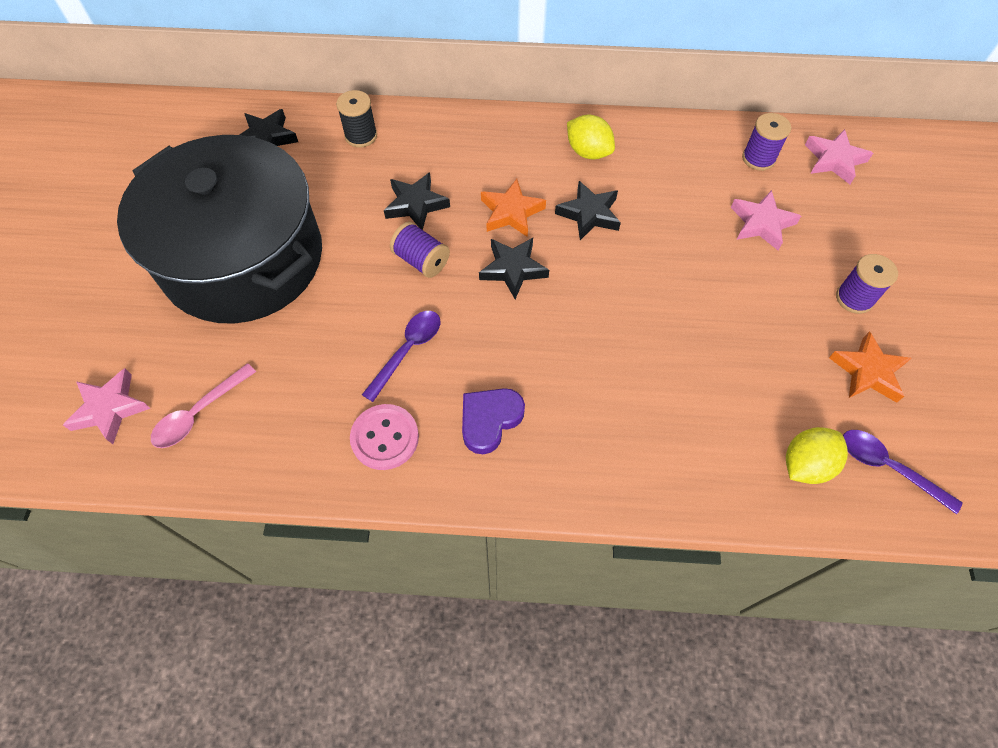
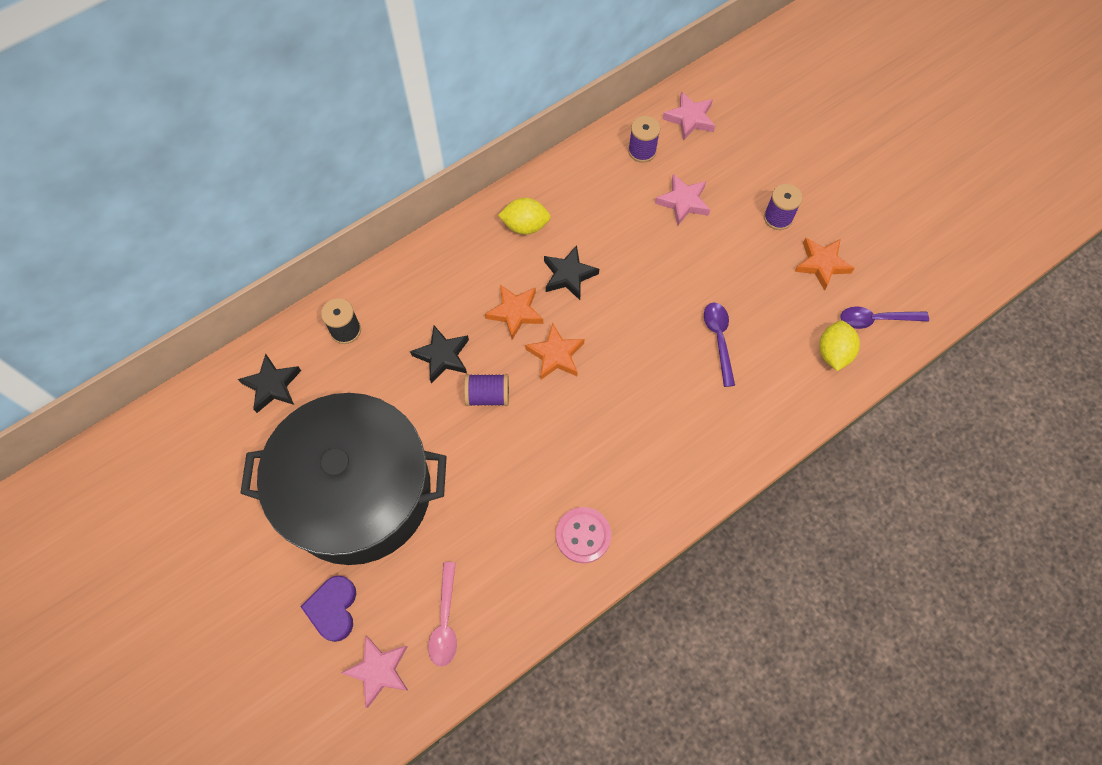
camera: 40 degrees left, 5 degrees up
(407, 350) = (541, 467): purple spoon -> purple spoon (719, 339)
(489, 420) = (636, 471): purple heart -> purple heart (333, 609)
(513, 269) = (555, 355): black star -> orange star

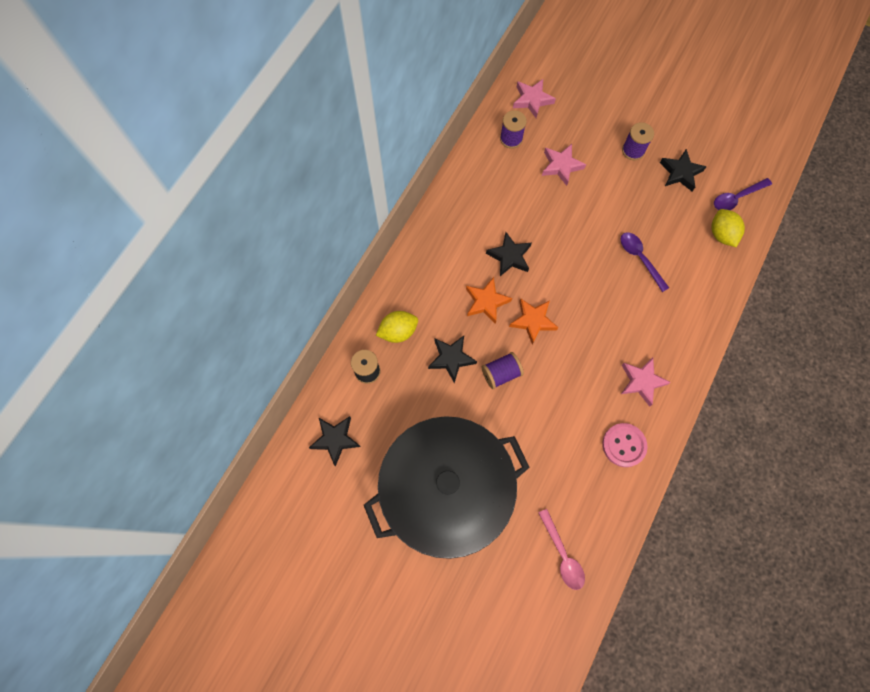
camera: 25 degrees left, 5 degrees up
(333, 609) = (477, 585): purple heart -> none
(378, 670) = (535, 614): pink star -> pink star (641, 381)
(525, 226) = (457, 232): yellow lemon -> yellow lemon (398, 331)
(822, 264) = (680, 173): orange star -> black star

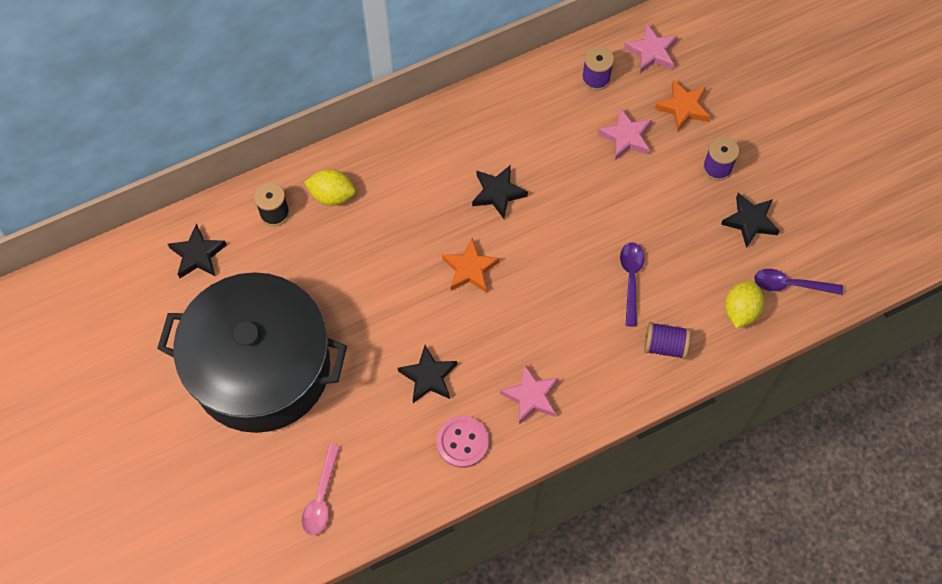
camera: 35 degrees right, 5 degrees down
(451, 358) = (362, 252): black star -> black star (428, 377)
(486, 302) = (439, 222): orange star -> orange star (683, 107)
(501, 373) = (398, 297): purple spool -> purple spool (665, 345)

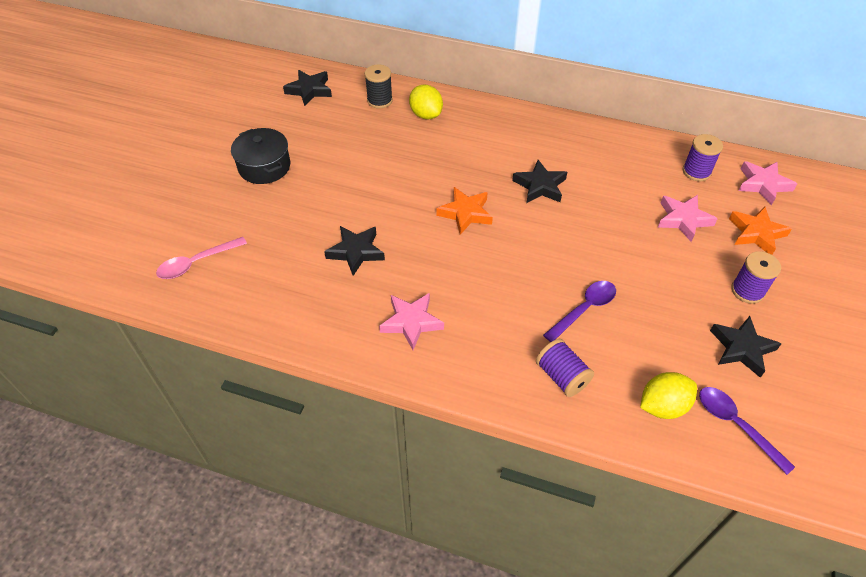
camera: 45 degrees right, 15 degrees down
(261, 367) = (264, 167): black pot -> black pot, size x0.42
(462, 442) = (326, 309): pink button -> none

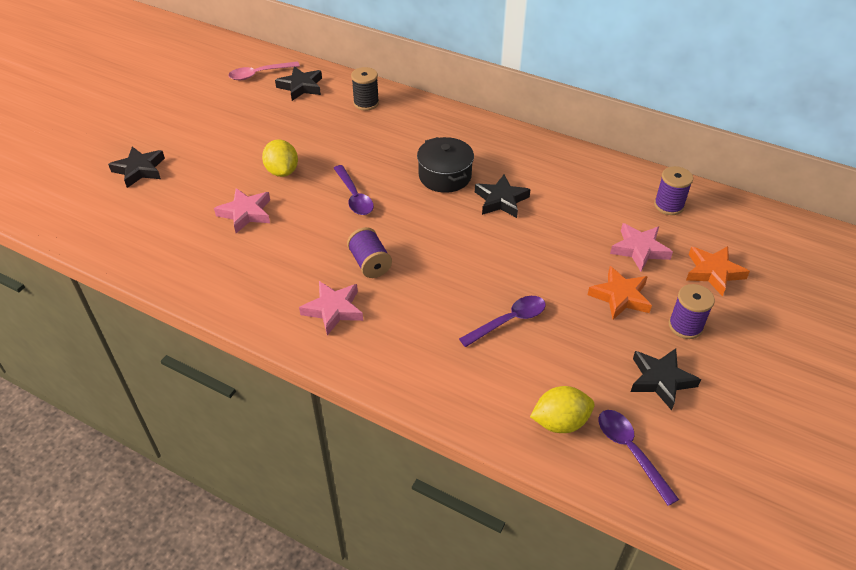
camera: 10 degrees right, 5 degrees down
(196, 263) = (148, 230): pink spoon -> pink spoon (259, 74)
(264, 167) = (237, 151): black pot -> black pot (445, 176)
(356, 252) = (300, 239): black star -> black star (139, 170)
(397, 200) = (354, 196): none -> purple spoon
(426, 115) = (407, 121): yellow lemon -> yellow lemon (282, 171)
(465, 213) = (418, 217): orange star -> orange star (620, 296)
(562, 376) = (466, 380): purple spool -> purple spool (370, 263)
(763, 184) = (736, 226): pink star -> pink star (246, 213)

